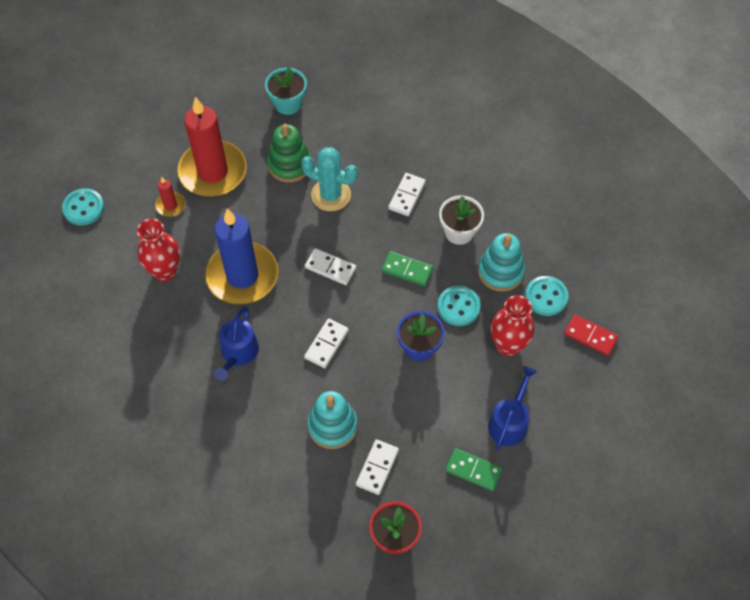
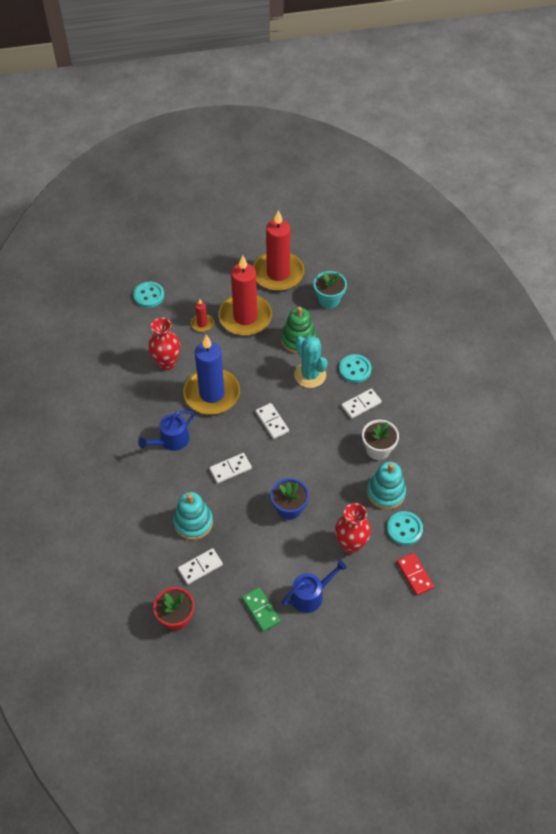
camera: 35 degrees right, 5 degrees down
(211, 104) = (278, 273): none -> red candle
(407, 270) = (322, 453): green domino -> none
(458, 307) = (337, 498): turquoise button -> turquoise button (355, 369)

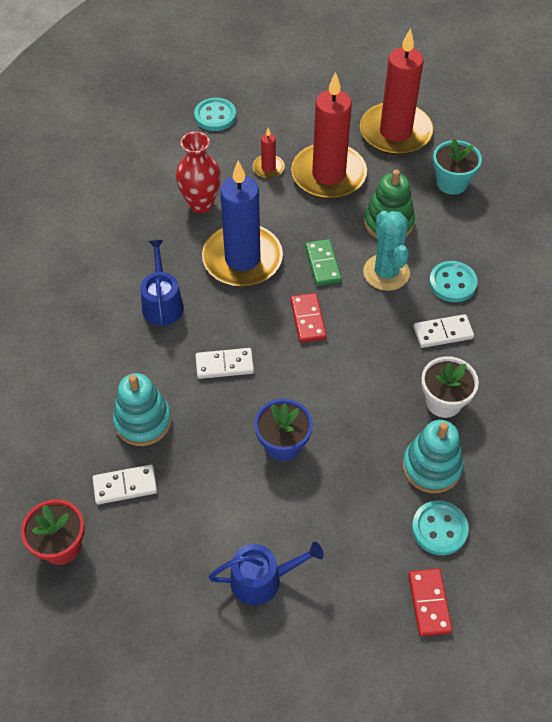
camera: 20 degrees right, 0 degrees up
(171, 440) = (162, 303): blue watering can -> blue watering can turned 105 degrees clockwise
(261, 610) = (182, 576): green domino -> green domino (323, 264)
(272, 422) = (308, 319): white domino -> red domino
(350, 544) = (350, 525): red vase -> none

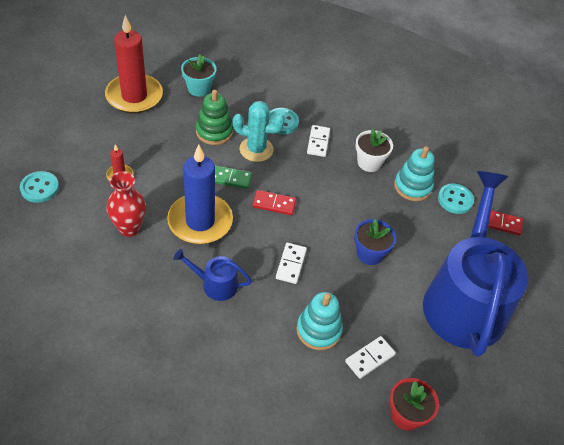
camera: 75 degrees left, 5 degrees down
(125, 486) = (369, 358): white domino -> white domino turned 45 degrees clockwise
(262, 579) = (465, 299): blue watering can -> blue watering can, size x2.47
(328, 175) = (150, 145): red candle -> none

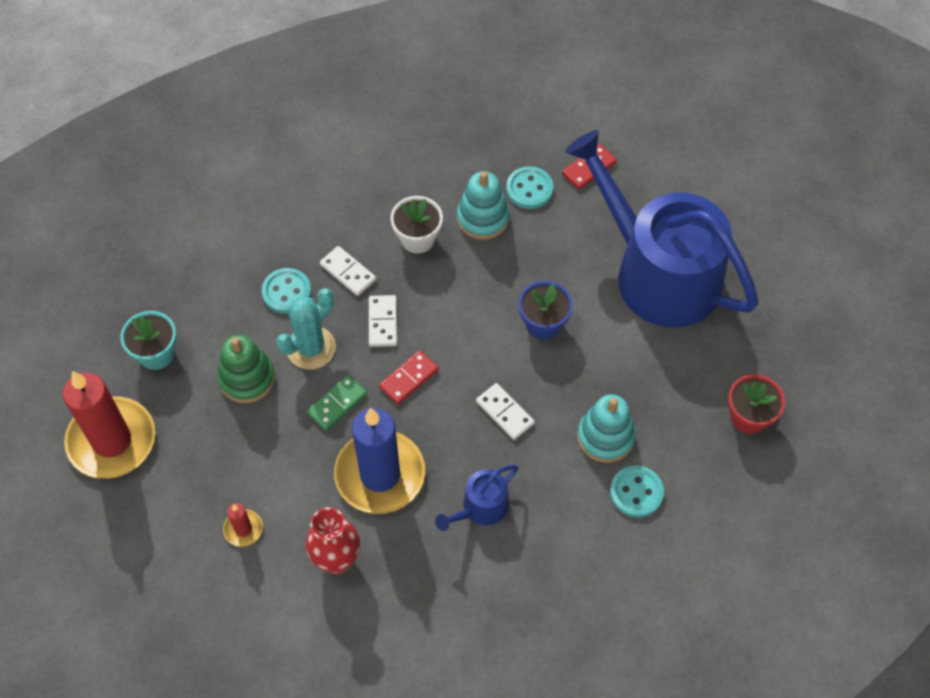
camera: 50 degrees left, 10 degrees up
(40, 188) = (197, 636): turquoise button -> turquoise button (636, 492)
(369, 358) = (668, 409): white domino -> white domino (382, 322)

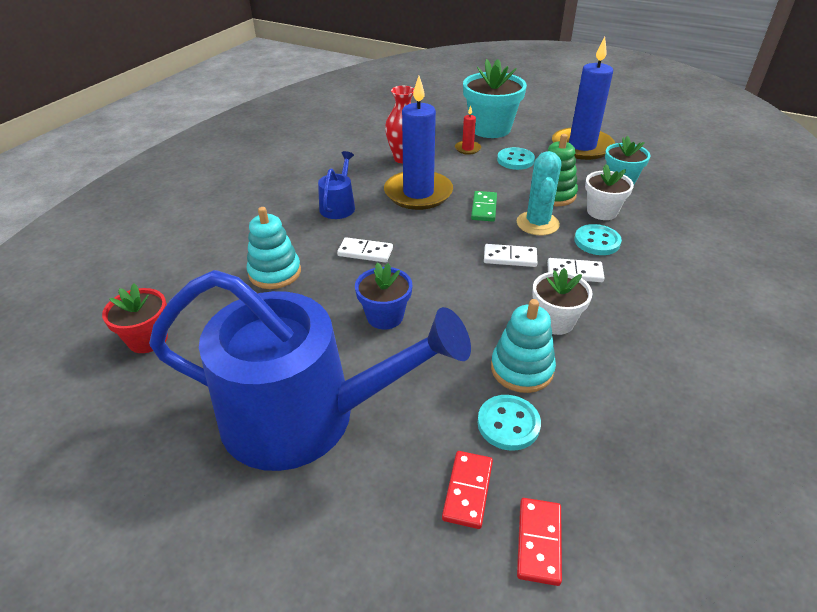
camera: 145 degrees right, 20 degrees down
(112, 440) = (582, 147): red candle -> blue candle
(168, 558) = (490, 129): none -> turquoise flower pot
(233, 324) = (602, 212): none -> white flower pot
(382, 322) = (510, 257): white domino -> white domino turned 45 degrees counterclockwise
(409, 379) = (453, 239): red domino -> red domino (538, 542)
(636, 492) = (230, 255): turquoise button -> turquoise button (515, 160)

